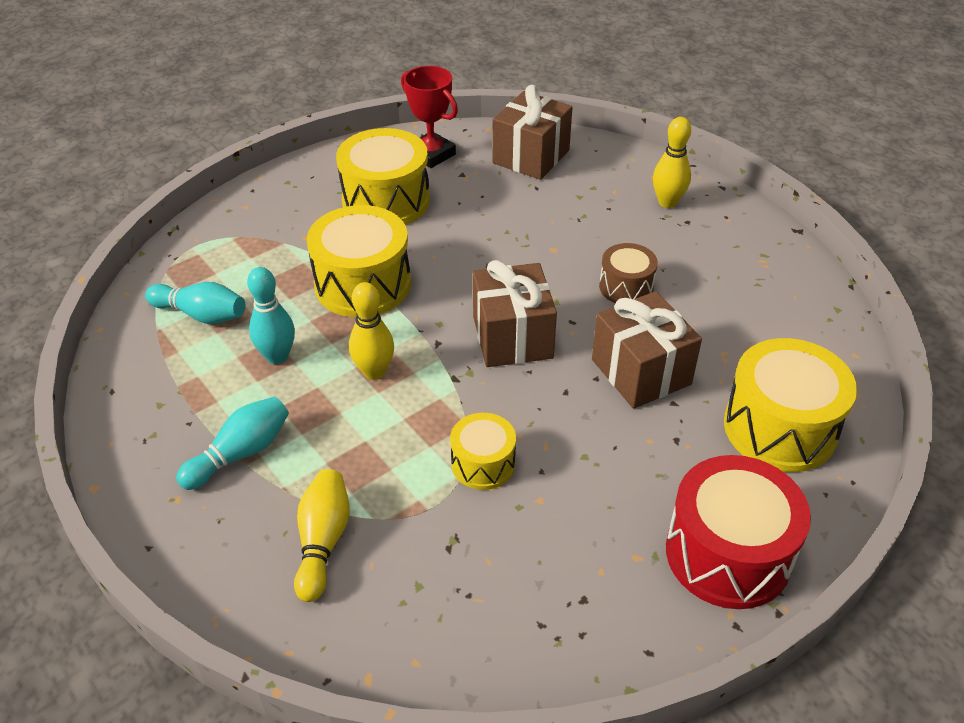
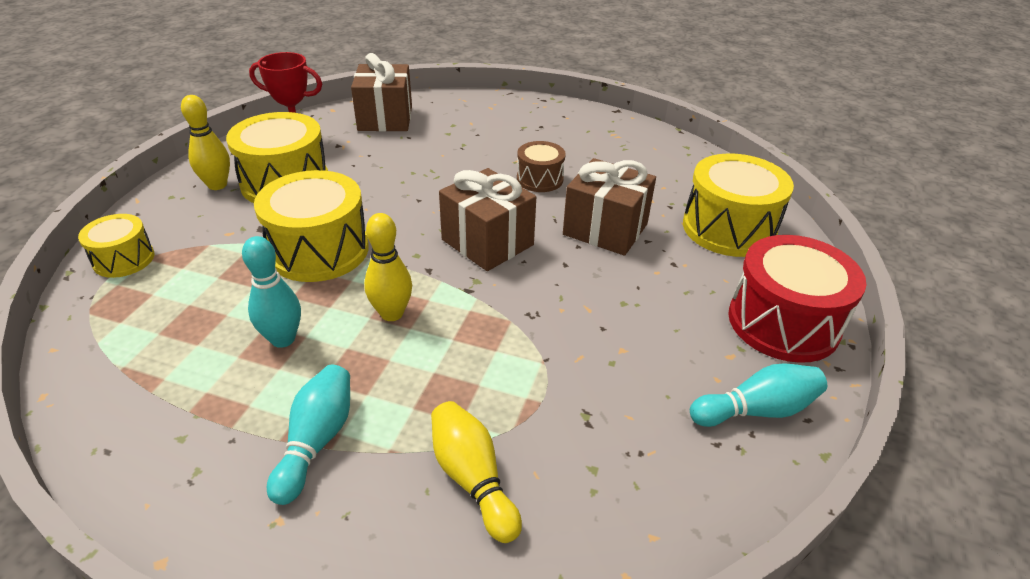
camera: 35 degrees left, 5 degrees down
(201, 315) = (165, 335): turquoise bowling pin -> turquoise bowling pin (756, 410)
(483, 463) = (553, 343): yellow drum -> yellow drum (124, 259)
(667, 202) = (516, 119): yellow bowling pin -> yellow bowling pin (217, 185)

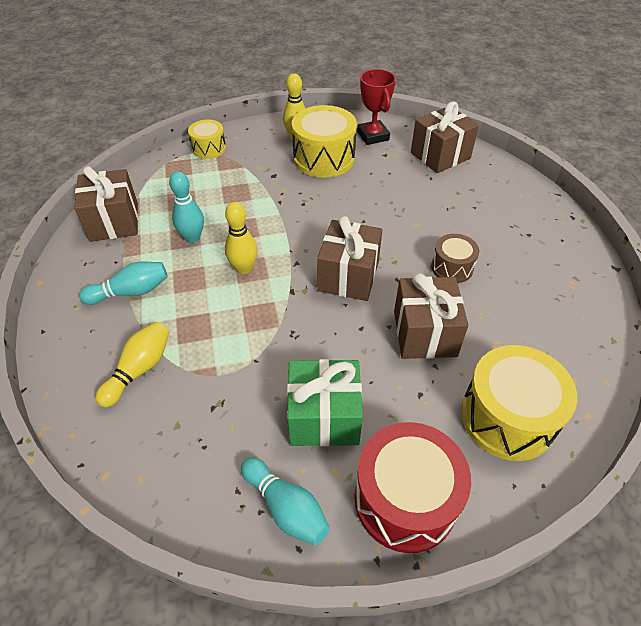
camera: 60 degrees right, 10 degrees up
(140, 413) = (114, 222): none -> brown gift
(319, 250) = (274, 208): yellow drum -> none
(660, 336) = (324, 417): none -> green gift

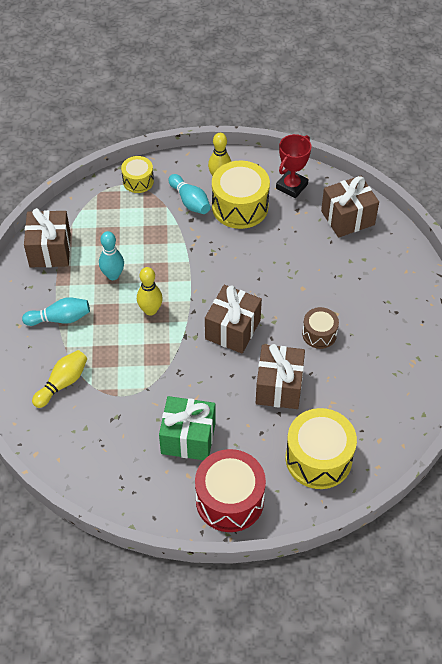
camera: 10 degrees right, 5 degrees up
(286, 507) = (150, 492): turquoise bowling pin -> turquoise bowling pin (190, 201)
(373, 136) = (291, 186): red trophy -> red trophy turned 45 degrees clockwise

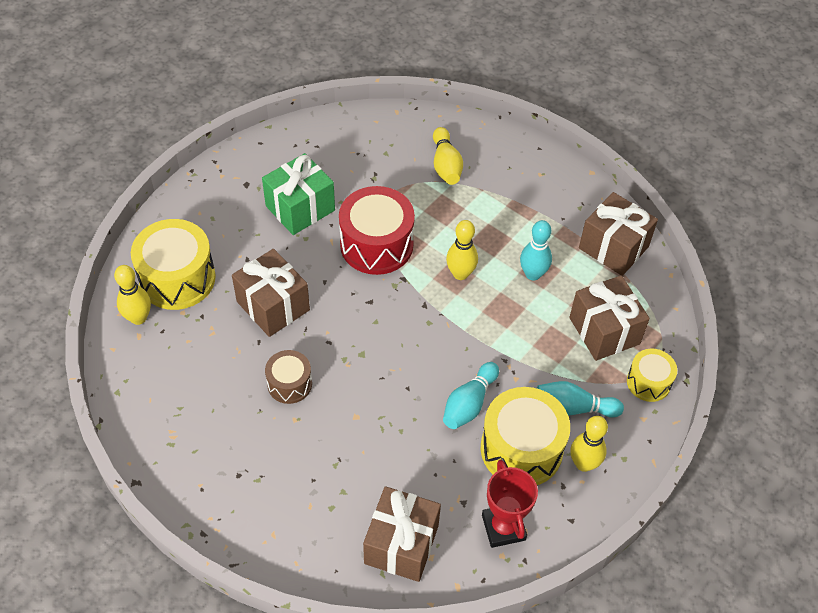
camera: 130 degrees right, 0 degrees up
(60, 319) = (519, 204): turquoise bowling pin -> turquoise bowling pin (469, 403)
(229, 500) = (217, 195): red drum -> red drum (376, 244)
(233, 329) = (371, 319): brown gift -> brown gift (604, 331)
(369, 452) = (138, 318): none -> yellow bowling pin

